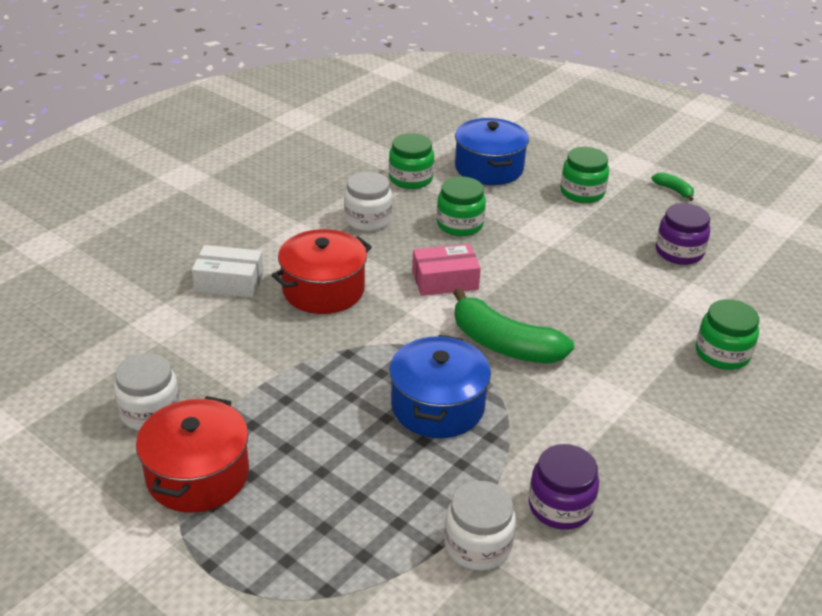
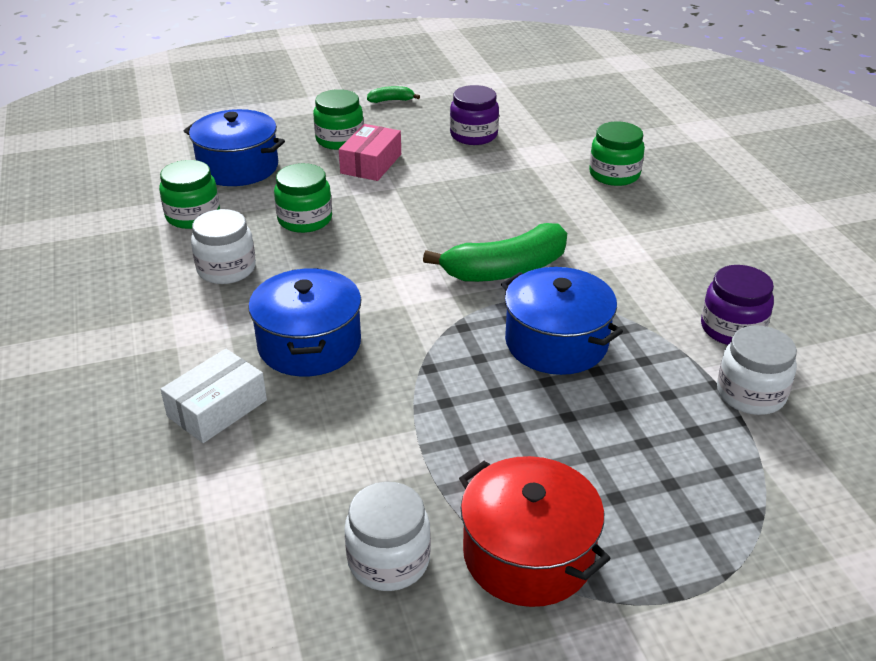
camera: 55 degrees left, 0 degrees up
(323, 290) = (309, 344): red pot -> blue pot
(445, 280) = (380, 263): pink box -> pink box (371, 163)

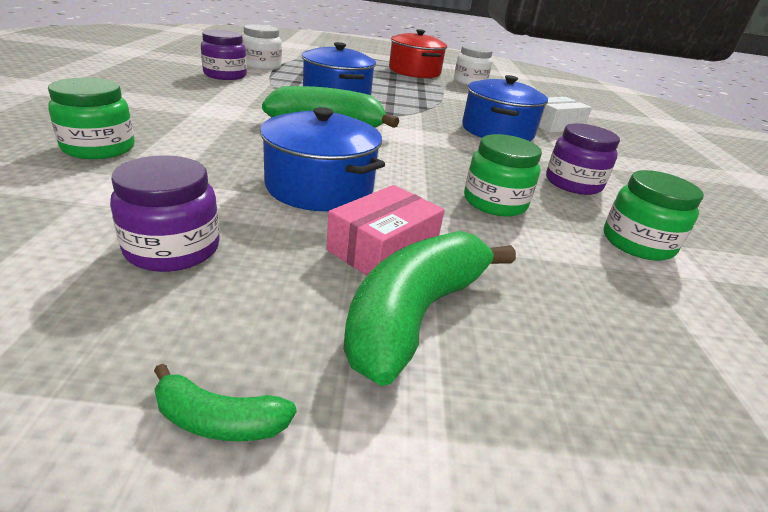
camera: 165 degrees left, 5 degrees down
(226, 269) = (573, 183): white jar -> purple jar
(238, 167) = (604, 305): blue pot -> blue pot (319, 187)
(339, 140) = (414, 314): green jar -> green banana

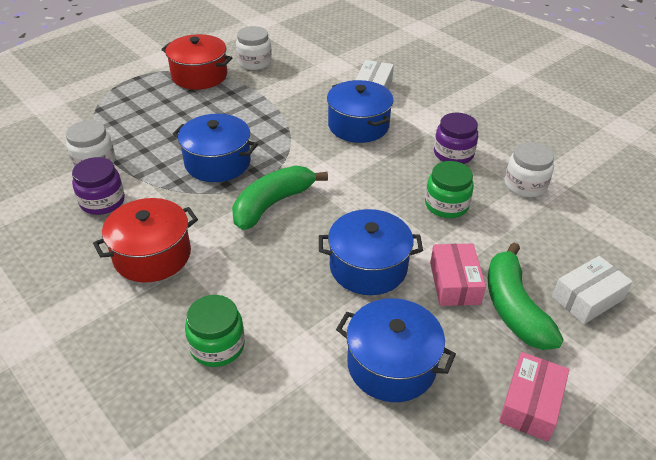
camera: 40 degrees left, 10 degrees up
(173, 249) = (391, 365): purple jar -> blue pot
(189, 100) = (152, 255): none -> red pot
(219, 420) = (530, 404): green banana -> pink box
(560, 390) = (587, 298): none -> white box
(637, 243) = (525, 185): green jar -> white jar

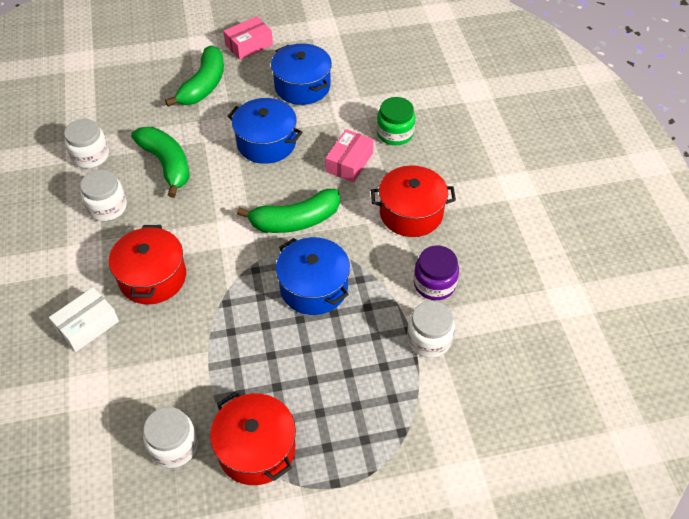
camera: 150 degrees left, 10 degrees up
(358, 125) = (152, 277): blue pot -> red pot
(446, 205) = (166, 164): green jar -> green banana
(453, 154) = (107, 207): purple jar -> white jar
(455, 283) = (222, 111): pink box -> pink box (349, 162)
(587, 298) = (155, 73): white box -> none

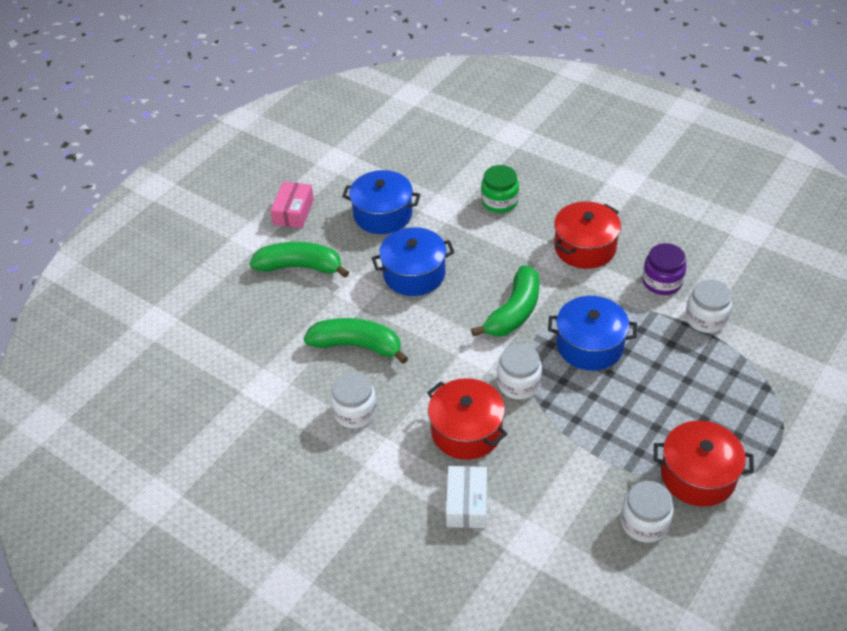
camera: 40 degrees left, 5 degrees down
(90, 156) = (282, 386): white jar -> white jar (519, 383)
(204, 85) = (300, 267): green banana -> green banana turned 60 degrees counterclockwise
(349, 162) = (495, 244): pink box -> none

